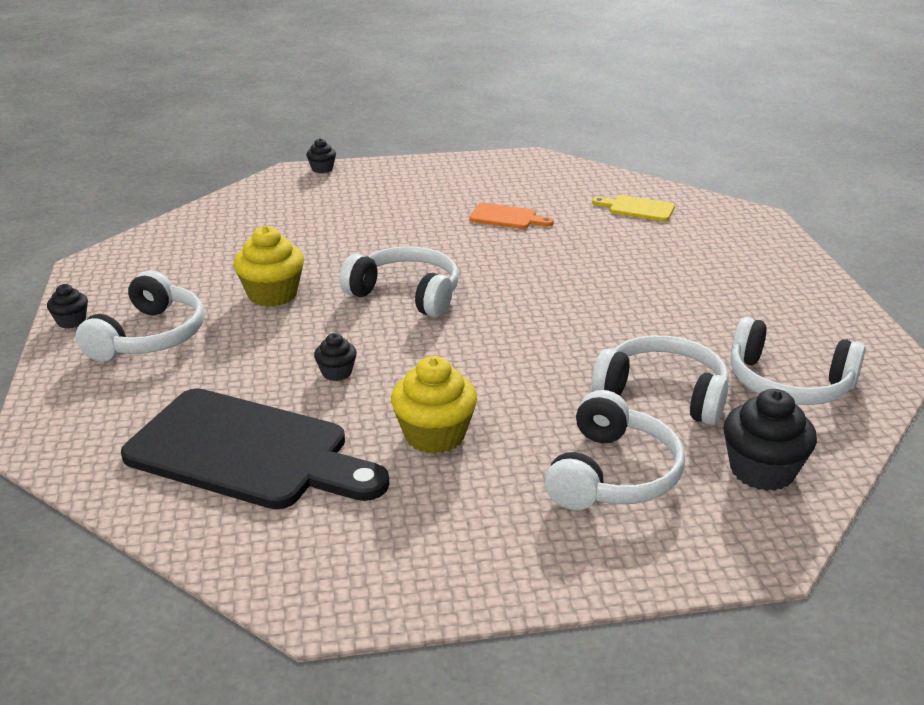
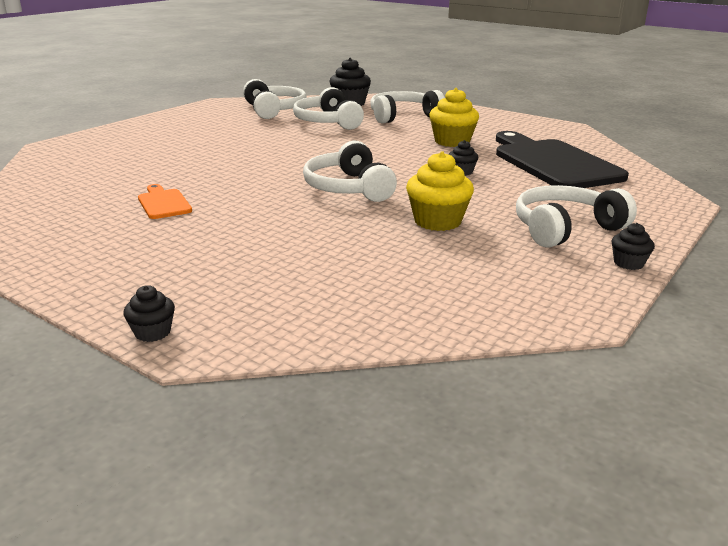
camera: 135 degrees left, 5 degrees down
(637, 208) = (80, 174): yellow cutting board -> none

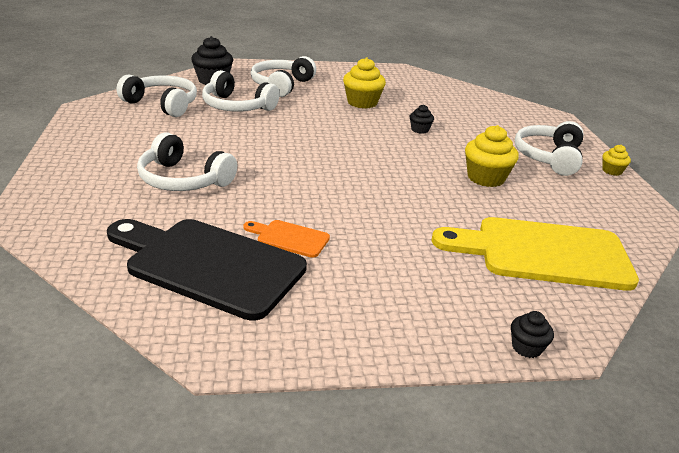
camera: 45 degrees left, 5 degrees up
(344, 288) = (543, 253): none -> yellow cutting board
(349, 188) = (385, 169): white headphones -> white headphones (183, 179)
(552, 163) = (451, 105): black cutting board -> black cutting board (208, 265)
(628, 263) = (612, 171): black cupcake -> yellow cupcake

